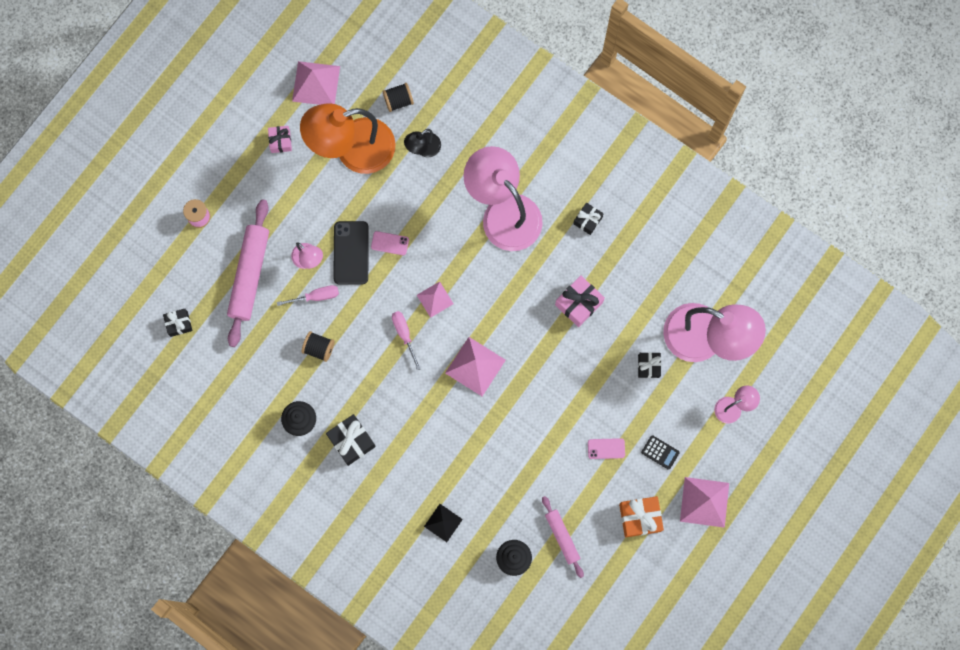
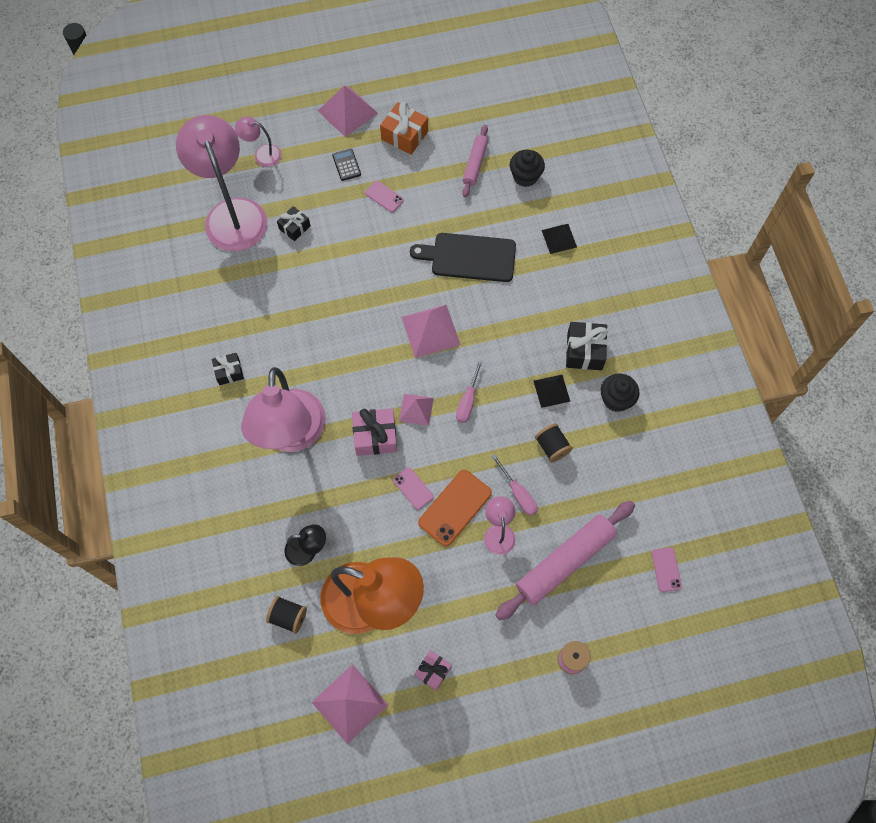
camera: 140 degrees left, 10 degrees down
(179, 324) = (666, 569): black gift -> pink phone
(316, 296) = (518, 493): pink screwdriver -> pink screwdriver turned 150 degrees counterclockwise
(351, 253) = (455, 508): black phone -> orange phone
(351, 390) = (551, 391): none -> black pyramid
(497, 449) = (469, 257): none -> black cutting board
(579, 303) = (301, 313): pink gift -> pink gift (375, 436)

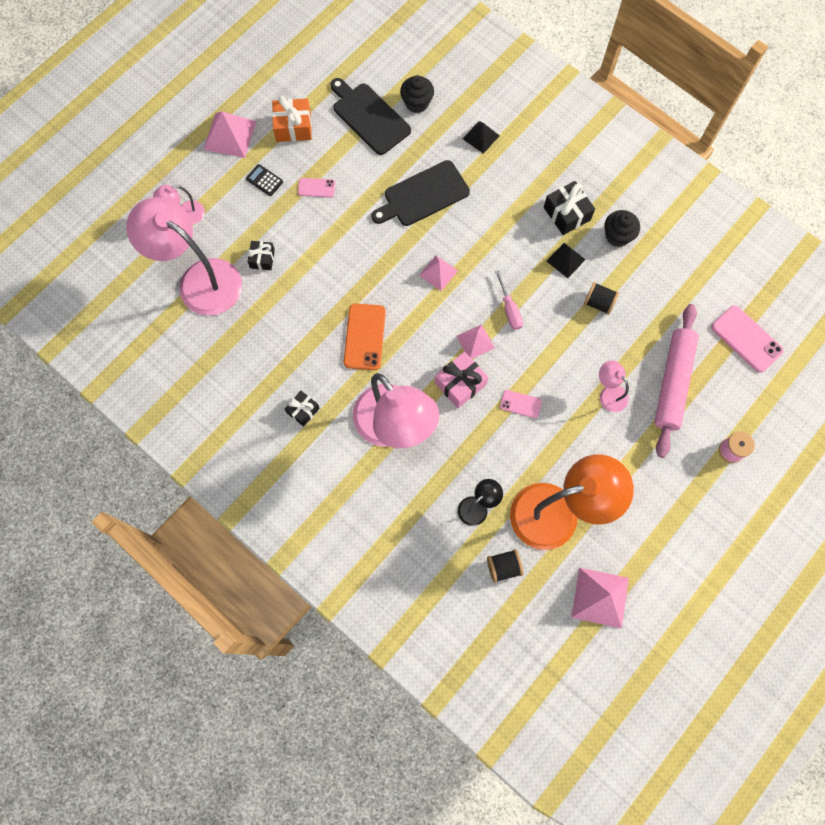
camera: 35 degrees left, 5 degrees up
(430, 330) = (438, 273): pink pyramid -> pink pyramid, size x0.62
(433, 671) = (641, 530): pink gift -> none
(455, 508) = (563, 397): orange phone -> orange phone (364, 337)
(475, 164) = (369, 117): pink rolling pin -> black cutting board
(518, 493) = (601, 355): pink screwdriver -> none
(666, 569) = (746, 339): pink phone -> pink phone, size x1.79

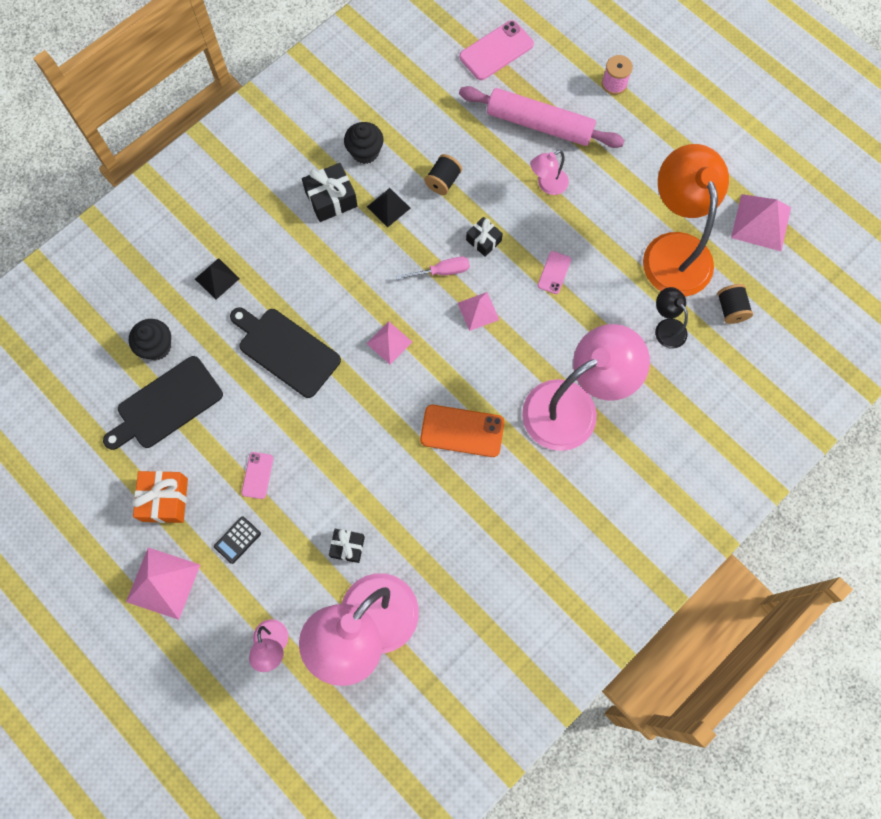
camera: 85 degrees left, 0 degrees up
(303, 410) = (548, 507): black gift -> black gift (483, 240)
(423, 195) = (286, 350): black cutting board -> black cutting board turned 150 degrees clockwise
(460, 384) = (527, 331): pink gift -> none

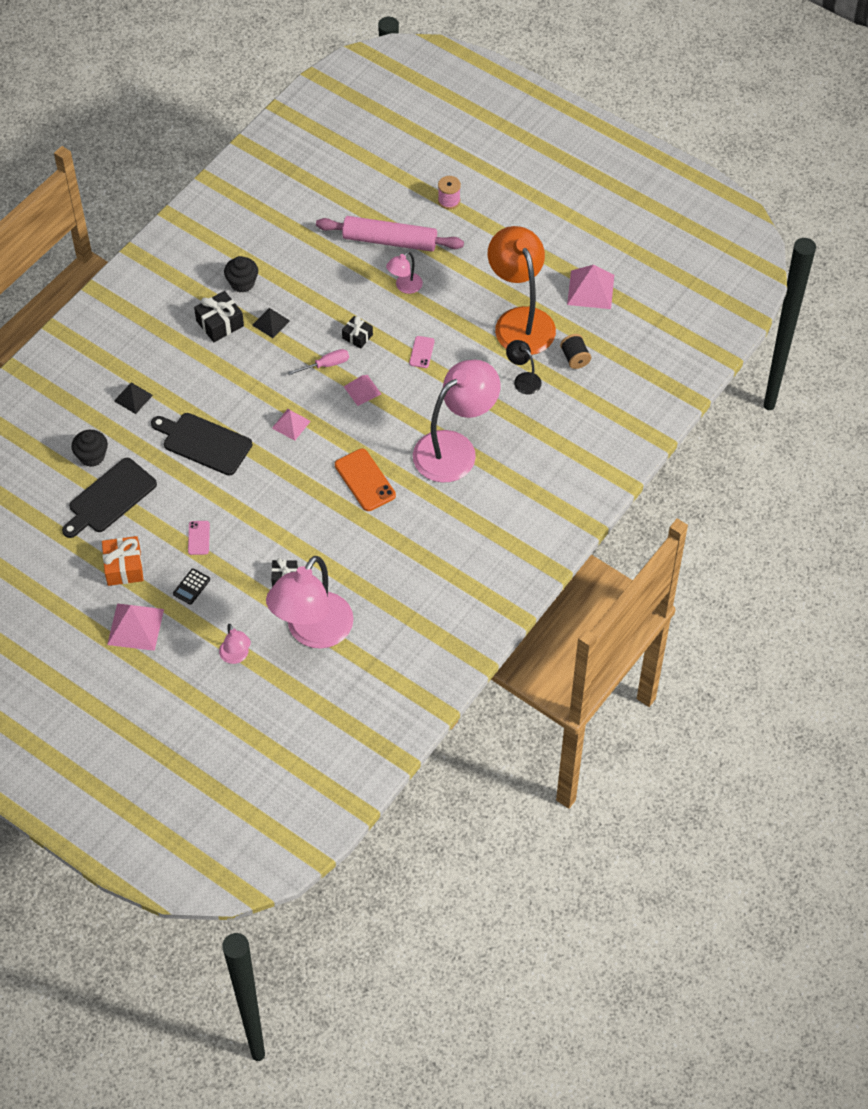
camera: 10 degrees left, 15 degrees down
(443, 181) = (314, 296): black spool -> none
(462, 431) = (365, 480): orange phone -> orange phone turned 60 degrees clockwise
(496, 51) = (342, 188): pink phone -> none

